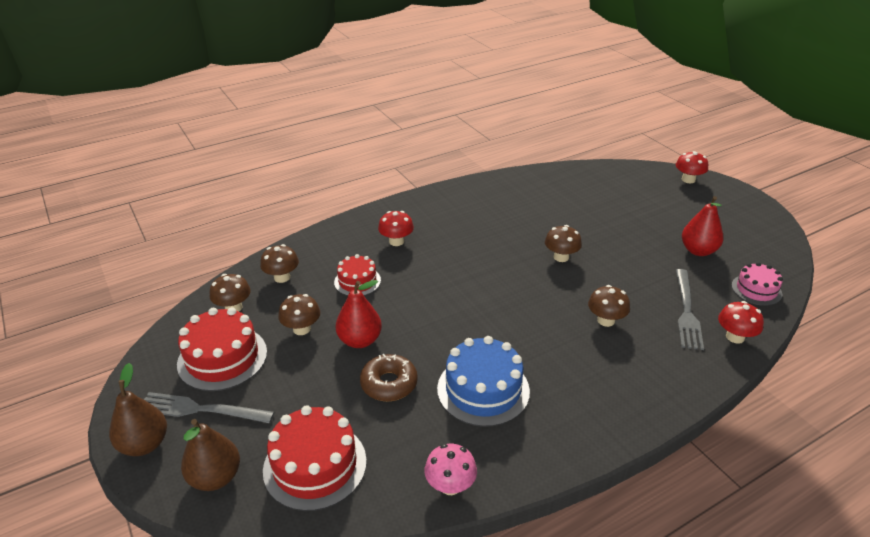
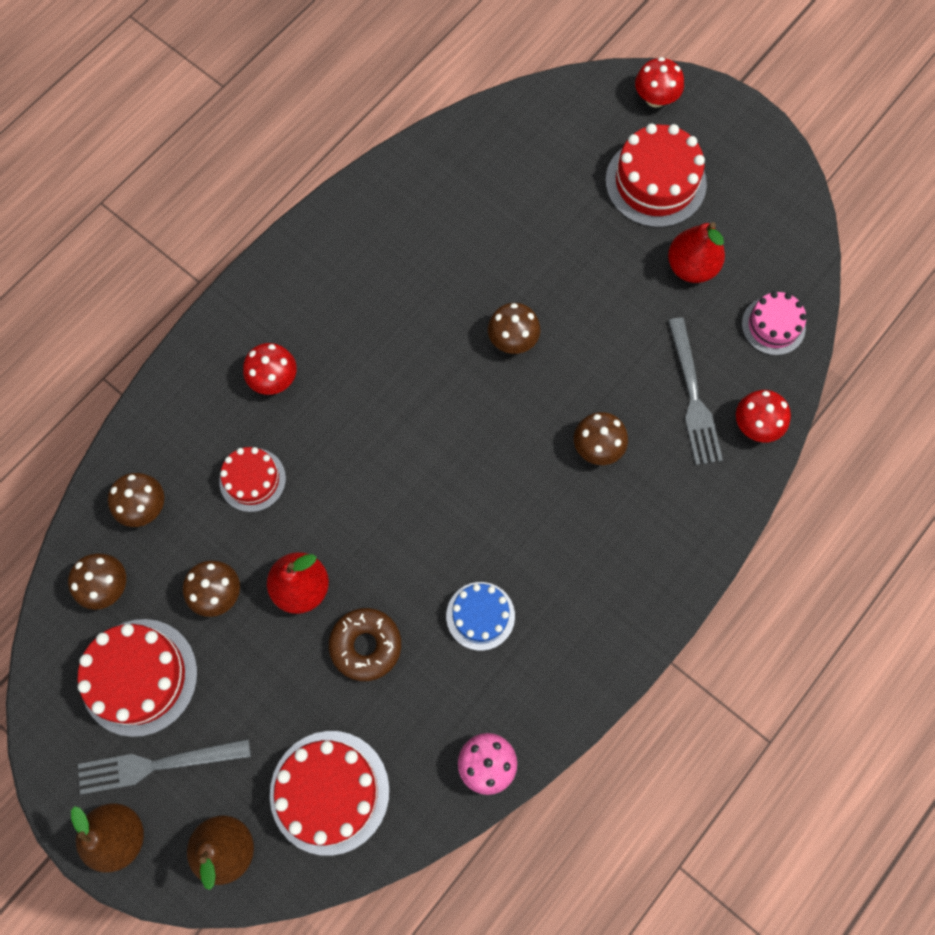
camera: 20 degrees left, 35 degrees up
(483, 389) = (480, 616): blue cake -> blue cake, size x0.60
(680, 211) = (655, 182): none -> red cake

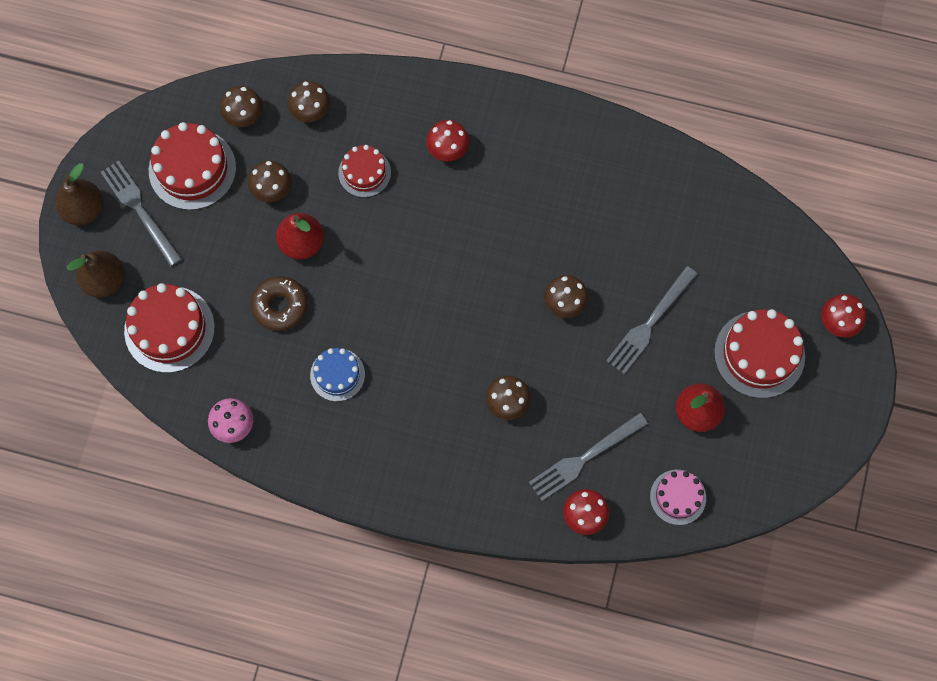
camera: 65 degrees right, 0 degrees up
(575, 268) = (649, 324): none -> grey fork

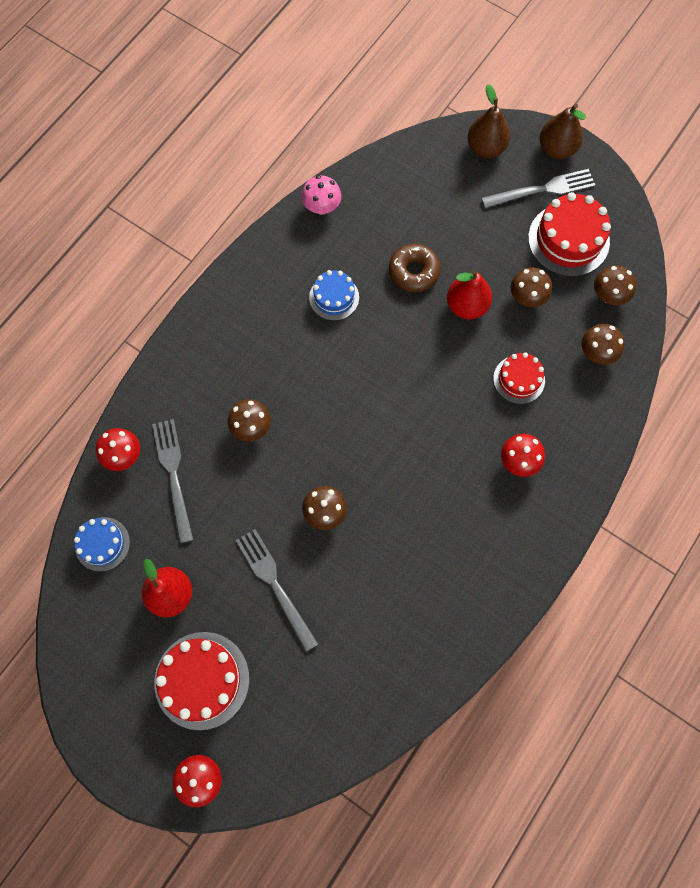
camera: 110 degrees right, 0 degrees up
(169, 329) = (424, 183): red cake -> none
(678, 497) = (102, 544): pink cake -> blue cake

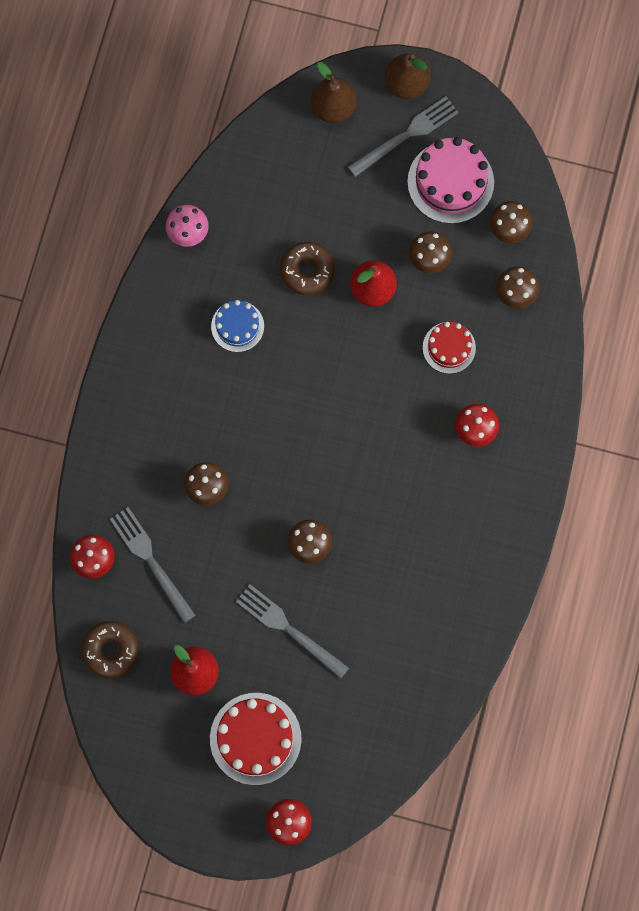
camera: 20 degrees left, 5 degrees up
(102, 544) = (110, 650): blue cake -> brown donut
(568, 240) = (450, 182): red cake -> pink cake

